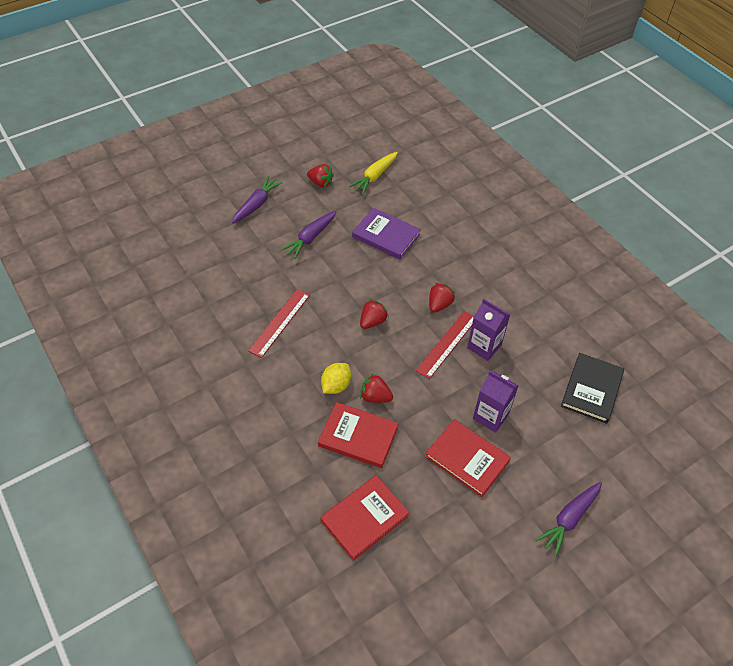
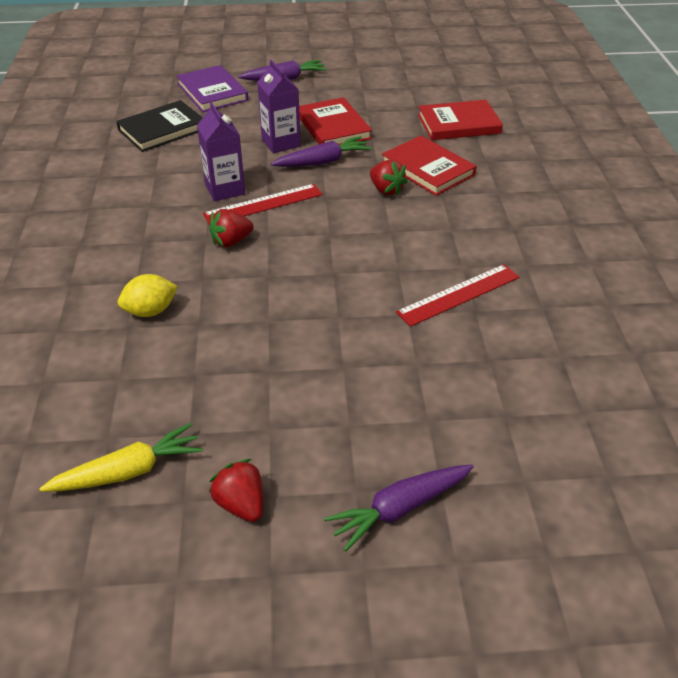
camera: 150 degrees left, 10 degrees down
(310, 238) = (339, 396): purple carrot -> purple carrot (323, 161)
(336, 385) = (424, 211): yellow lemon -> yellow lemon (151, 311)
(372, 321) = (332, 253): red strawberry -> none
(386, 236) = (215, 352): purple book -> purple book (212, 92)

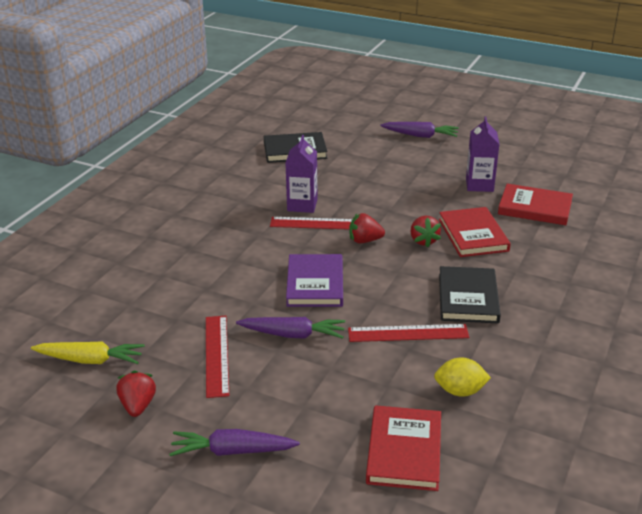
camera: 30 degrees right, 10 degrees down
(151, 311) = (183, 270): yellow lemon -> yellow lemon (460, 391)
(212, 92) = (355, 132): purple book -> purple book (315, 284)
(231, 241) = (275, 242): red strawberry -> red strawberry (365, 240)
(280, 399) = (217, 355): none -> red ruler
(281, 143) = (373, 183): purple carton -> purple carton (479, 185)
(323, 161) = (393, 206): purple carrot -> purple carrot (293, 335)
(333, 127) = (425, 182): red book -> red book (404, 451)
(481, 236) = (468, 298): none -> black book

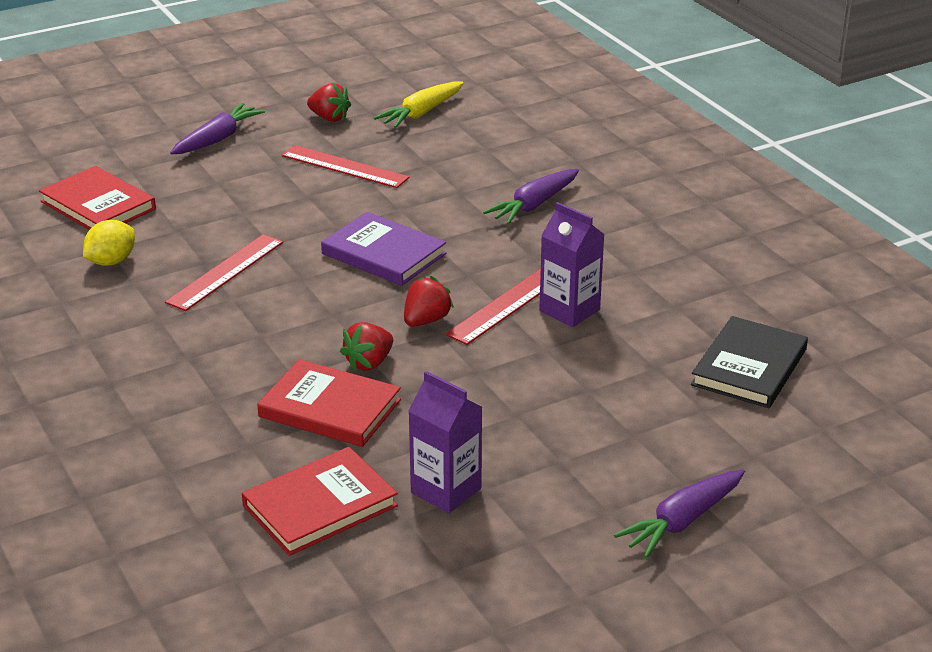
camera: 125 degrees right, 0 degrees up
(293, 335) = (317, 211): purple carrot -> purple carrot (534, 205)
(423, 241) = (369, 363): red strawberry -> red strawberry turned 75 degrees counterclockwise
(468, 298) = (221, 336): black book -> none

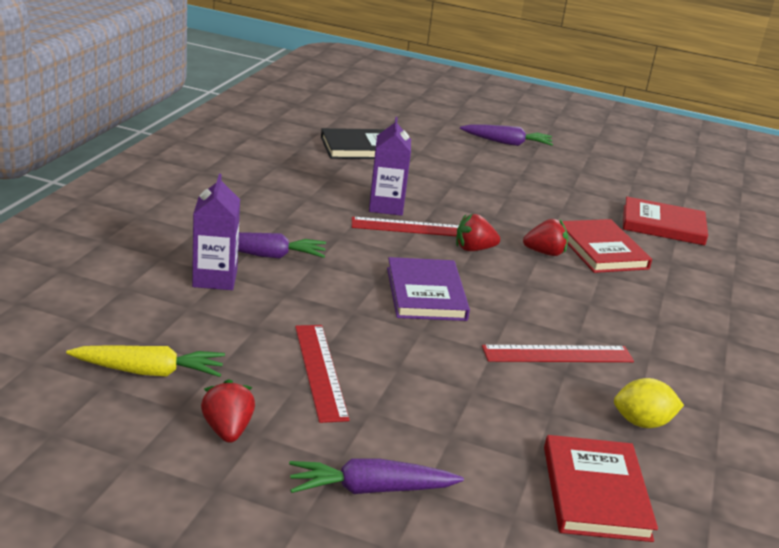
camera: 135 degrees left, 5 degrees down
(446, 490) = (591, 198): purple carton -> purple carton (215, 279)

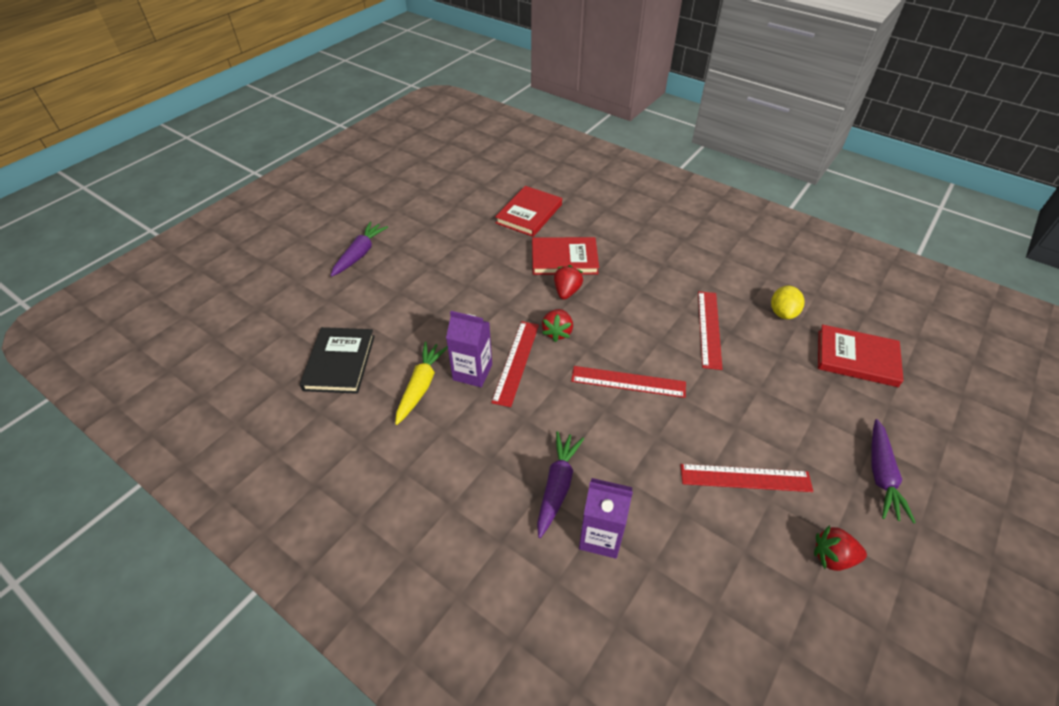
camera: 70 degrees left, 20 degrees up
(149, 372) = (760, 611): yellow carrot -> yellow carrot (421, 386)
(426, 294) = (628, 382): purple book -> red ruler

